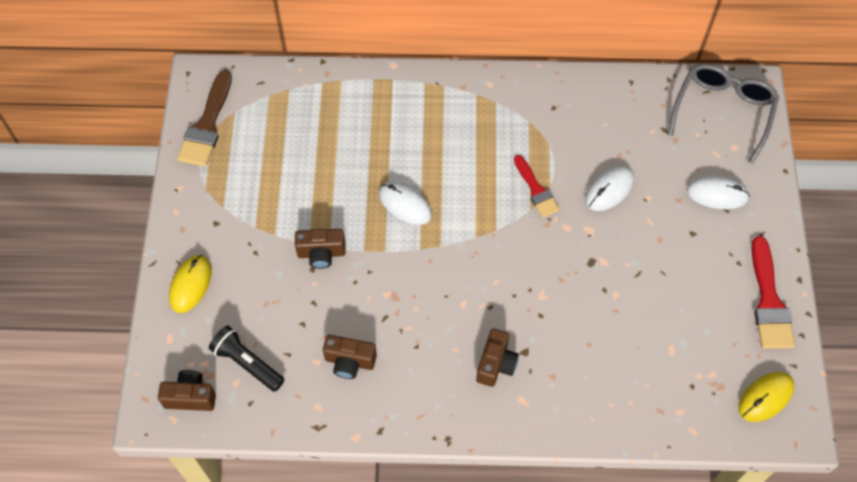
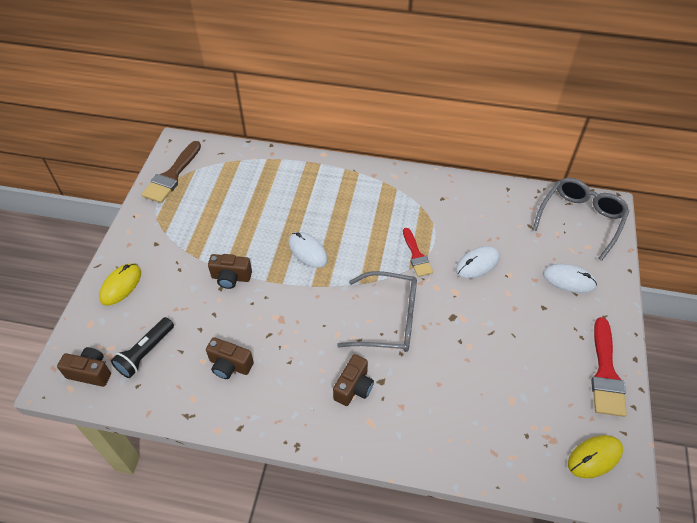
camera: 10 degrees right, 10 degrees down
(247, 363) = (145, 353): black flashlight -> black flashlight turned 105 degrees counterclockwise
(519, 277) = (389, 320): none -> grey glasses

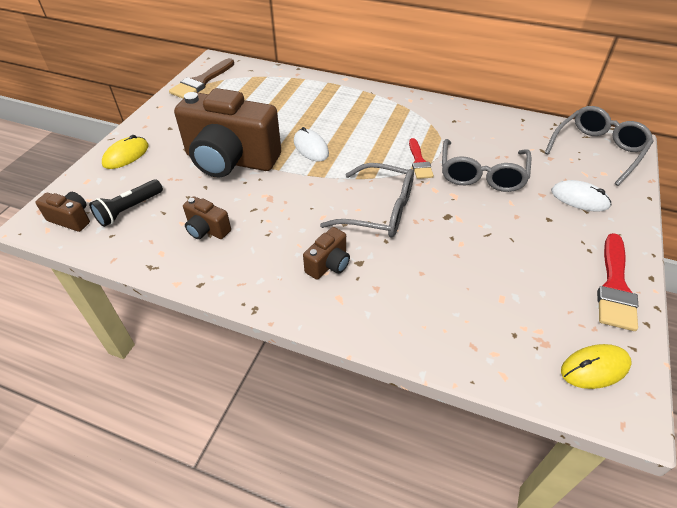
camera: 10 degrees right, 5 degrees down
(231, 278) = (231, 160): brown camera -> brown camera, size x2.37
(477, 264) = (481, 175): white mouse -> grey glasses

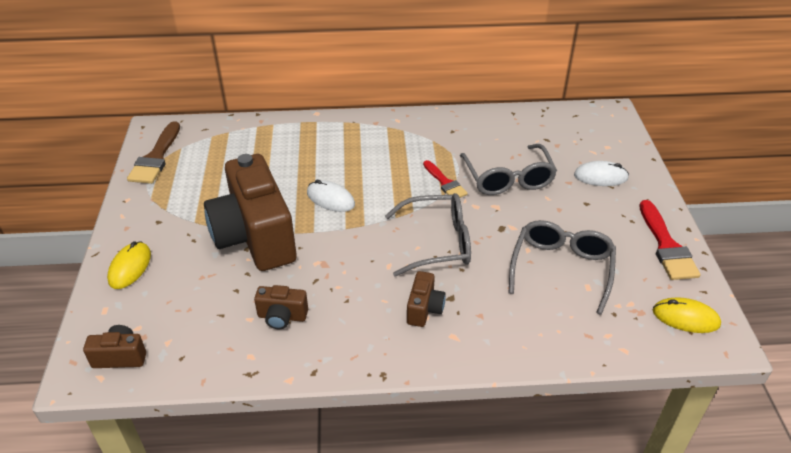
camera: 25 degrees left, 5 degrees down
(129, 209) = (180, 324): black flashlight -> none
(231, 160) = (255, 237): brown camera -> brown camera turned 75 degrees clockwise
(594, 368) = (685, 318): yellow mouse -> yellow mouse turned 60 degrees clockwise
(598, 150) = (591, 126): grey glasses -> grey glasses (561, 268)

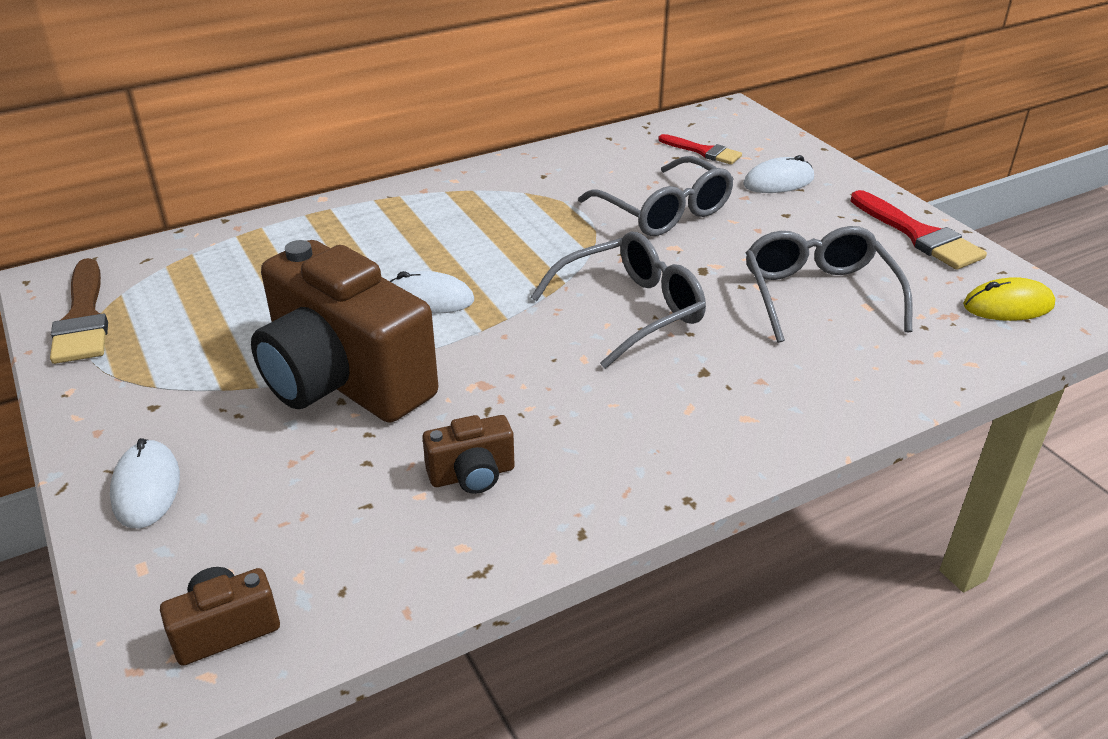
camera: 25 degrees left, 5 degrees down
(130, 267) = (146, 488): yellow mouse -> white mouse
(424, 309) = (679, 397): brown camera -> none
(445, 183) = (583, 237): red brush -> red brush (703, 151)

